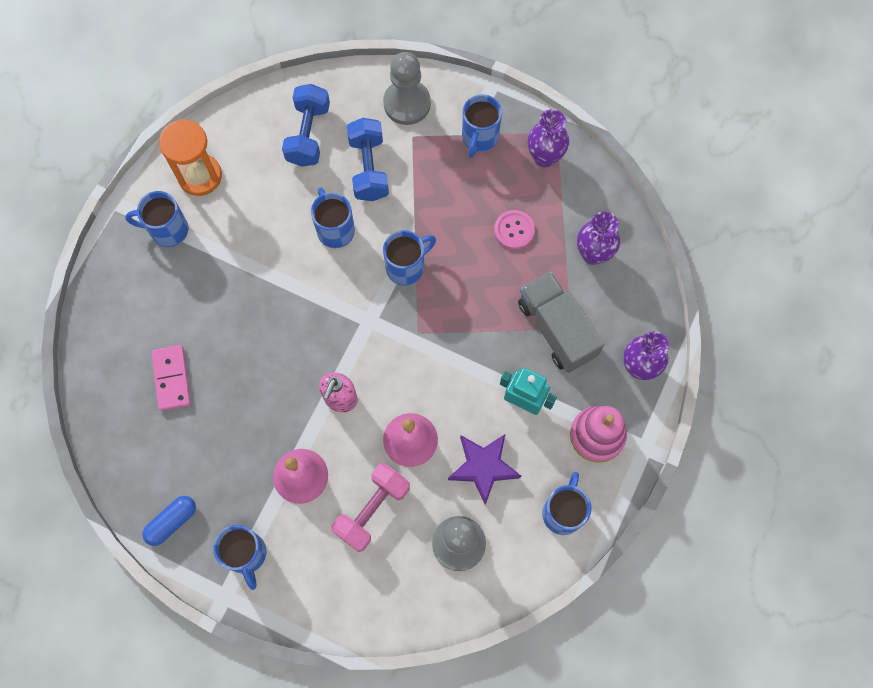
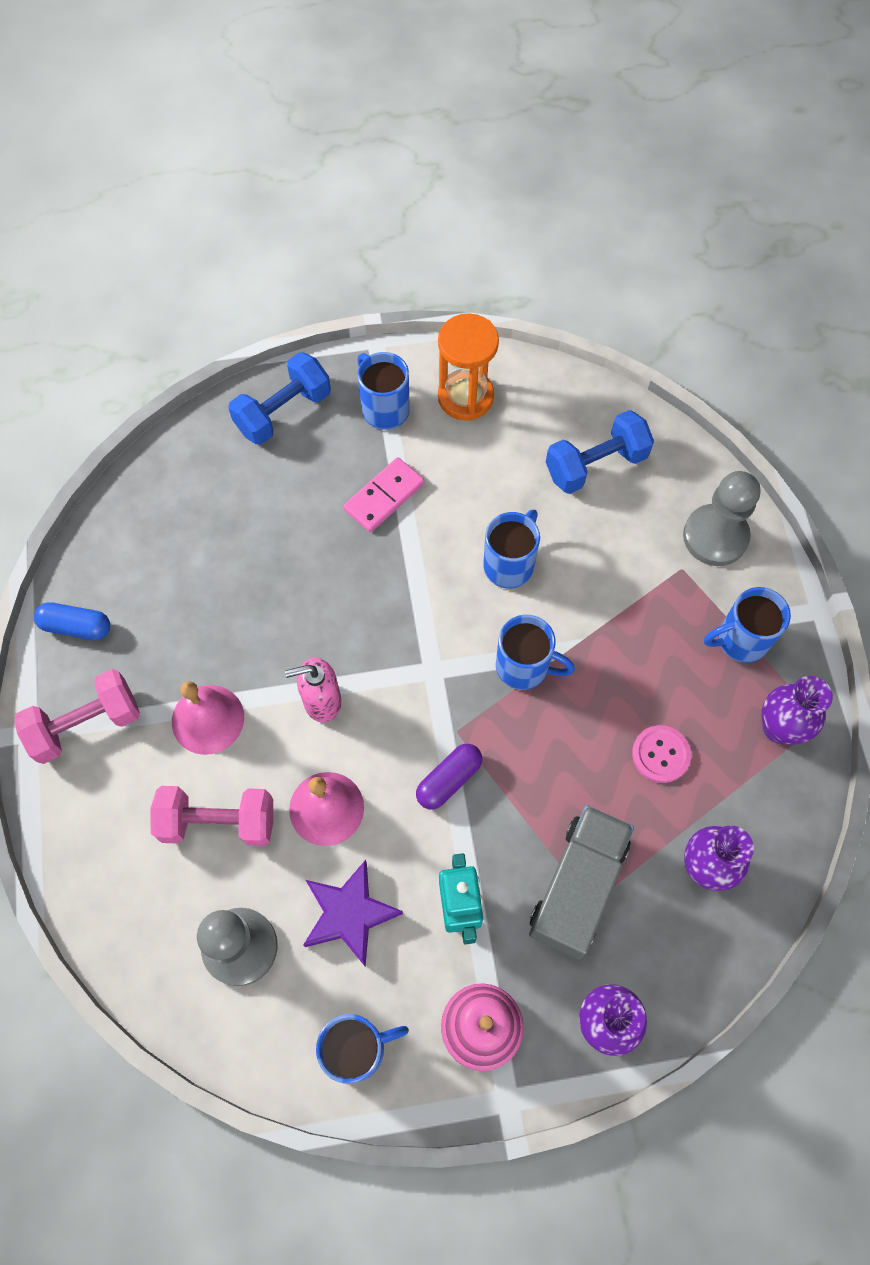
camera: 55 degrees right, 5 degrees down
(172, 378) = (229, 521): pink domino -> pink domino (384, 497)
(247, 555) = (86, 724): blue mug -> pink dumbbell
(369, 168) = (607, 550): blue dumbbell -> blue dumbbell (283, 412)
(444, 357) = (449, 780): none -> purple capsule

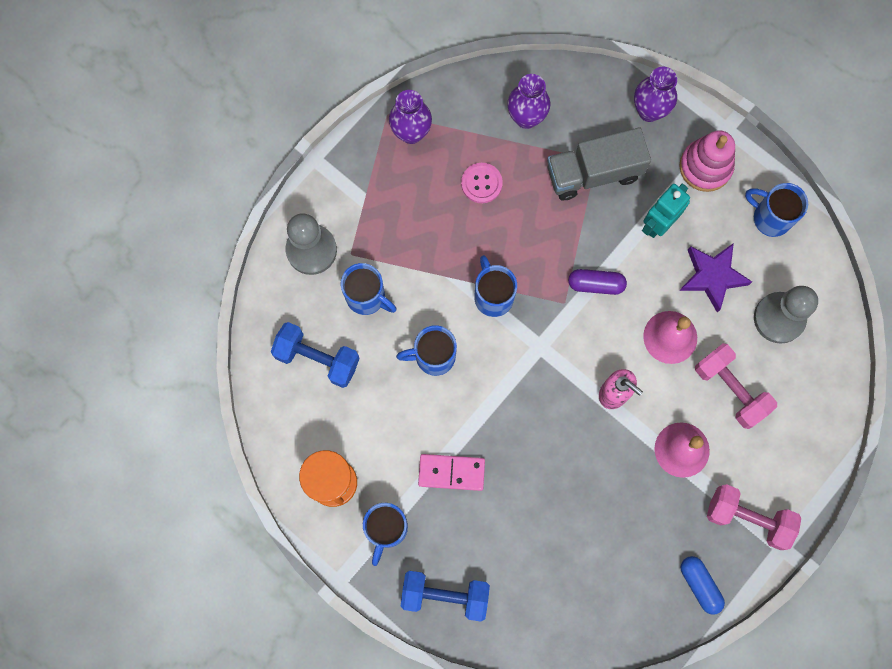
camera: 130 degrees left, 10 degrees up
(740, 640) = (372, 189): blue mug -> blue mug (367, 297)

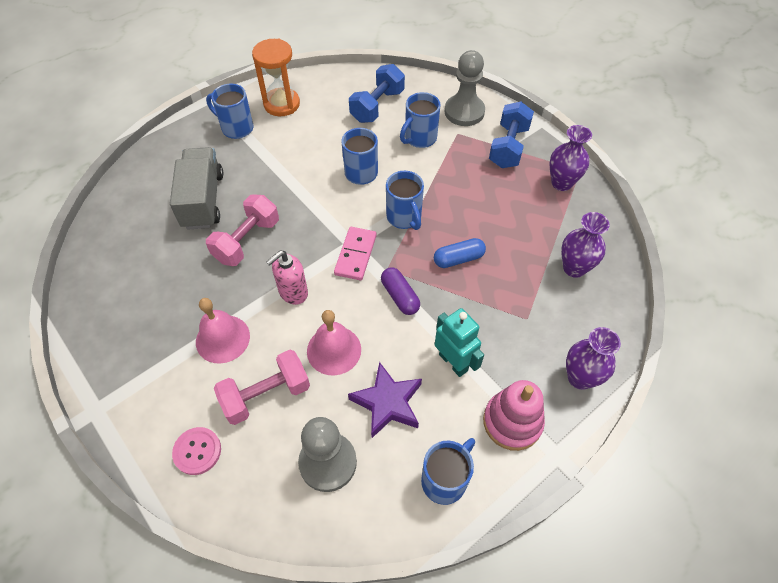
camera: 100 degrees right, 20 degrees down
(445, 595) = (173, 154): blue dumbbell -> blue dumbbell (508, 147)
(451, 472) = (264, 170): pink domino -> pink domino (356, 255)
(481, 183) = (510, 225): pink button -> pink button (197, 451)
(493, 296) = (404, 218): blue mug -> blue mug turned 75 degrees clockwise
(593, 173) = (513, 314): grey truck -> grey truck (203, 200)
(596, 284) = (400, 296): purple capsule -> purple capsule turned 45 degrees counterclockwise
(699, 585) = (96, 329): blue capsule -> blue capsule (458, 259)
(747, 518) = (136, 384): pink dumbbell -> pink dumbbell (247, 241)

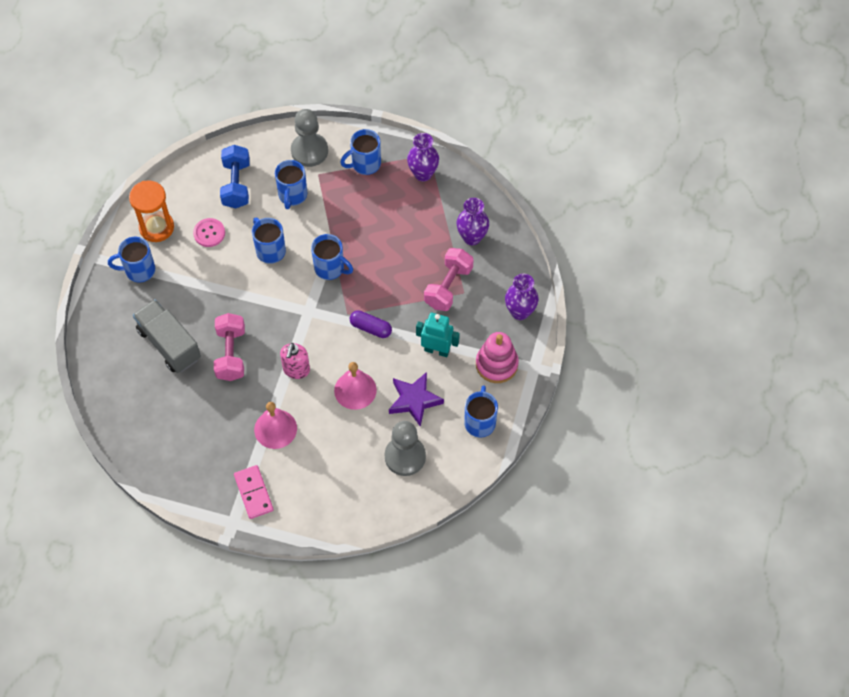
camera: 35 degrees left, 5 degrees up
(197, 451) = (321, 501): pink button -> pink button (209, 233)
(266, 395) = (335, 444): pink dumbbell -> pink dumbbell (448, 287)
(356, 255) = (318, 317): pink domino -> pink domino (254, 493)
(458, 259) = (390, 277): blue capsule -> none
(508, 147) = (365, 164): blue dumbbell -> blue mug

